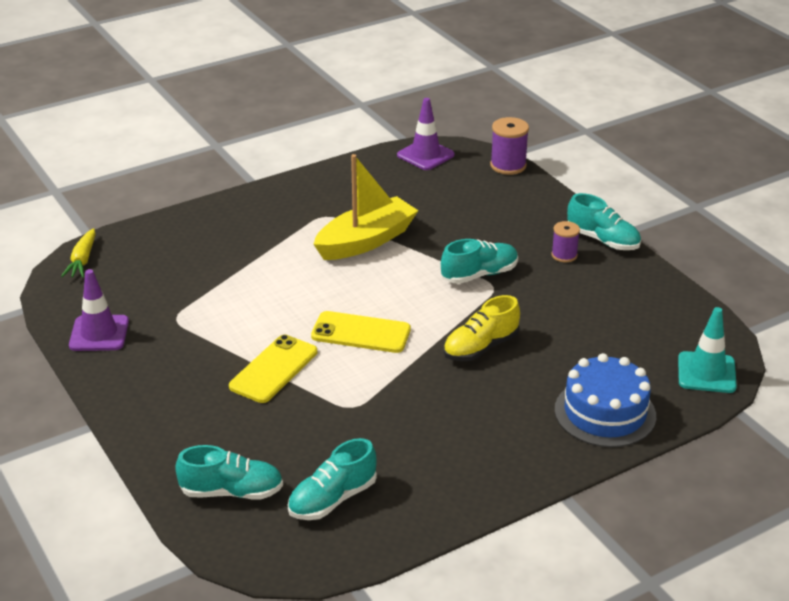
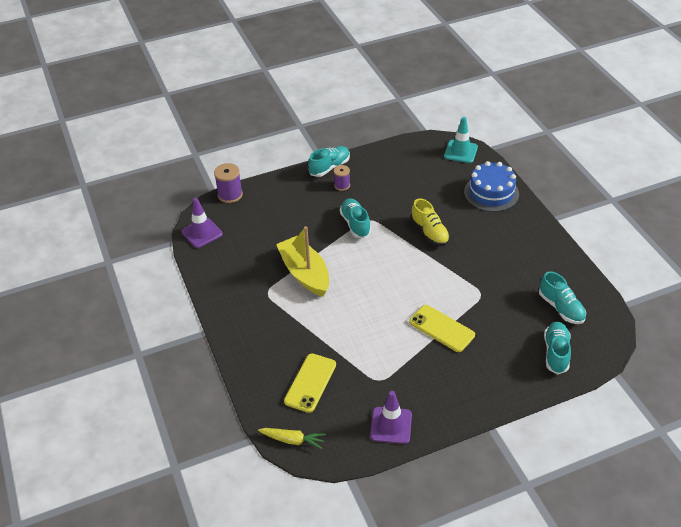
camera: 80 degrees left, 10 degrees up
(361, 333) = (408, 284): yellow phone -> yellow phone (310, 383)

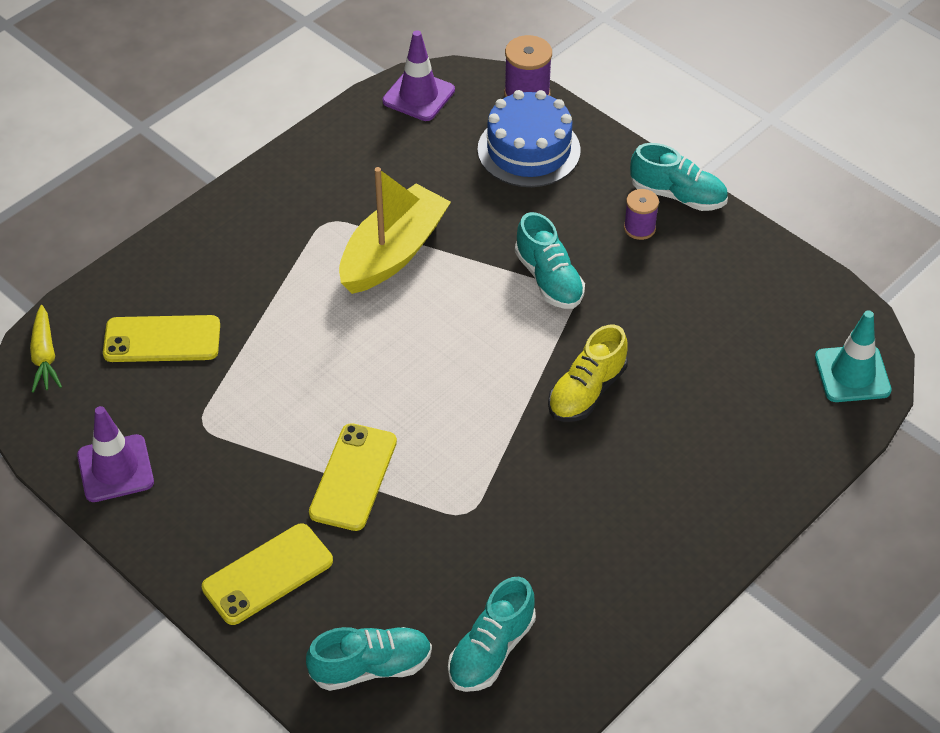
camera: 65 degrees right, 5 degrees up
(355, 224) = (549, 279): turquoise shoe -> turquoise shoe turned 105 degrees clockwise
(487, 378) = (268, 574): none -> yellow phone
(491, 193) = (757, 457): blue cake -> blue cake (529, 150)

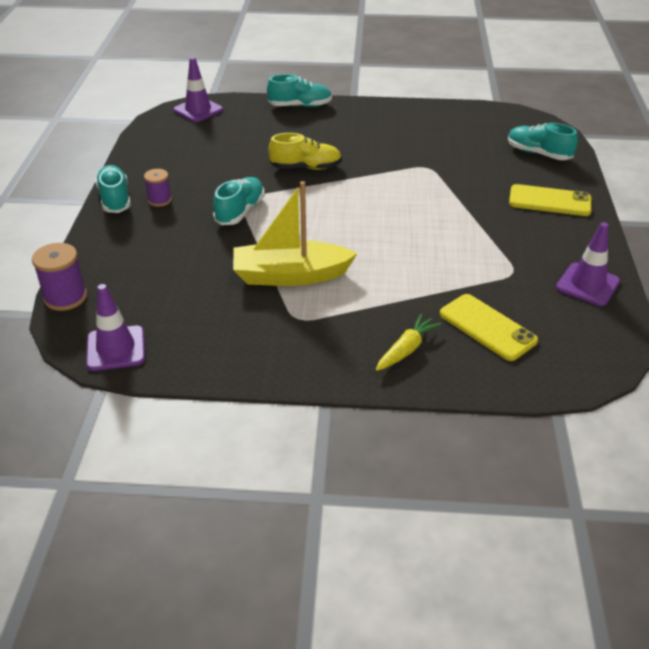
camera: 130 degrees left, 10 degrees down
(45, 356) = (577, 371): yellow carrot -> yellow carrot (406, 349)
(353, 477) = (461, 206): yellow phone -> none
(491, 650) = (480, 132): turquoise shoe -> turquoise shoe (300, 106)
(529, 150) = (128, 269): blue cake -> none
(852, 374) = (198, 110): turquoise traffic cone -> purple traffic cone

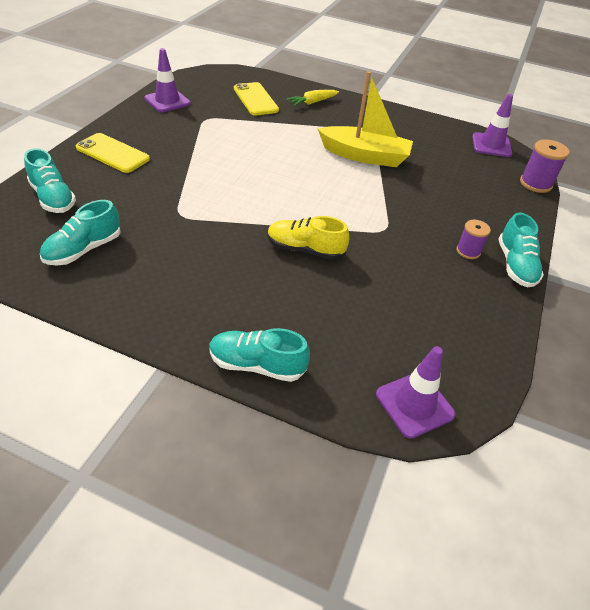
camera: 165 degrees left, 5 degrees up
(240, 211) = (390, 217): turquoise shoe -> turquoise shoe (84, 250)

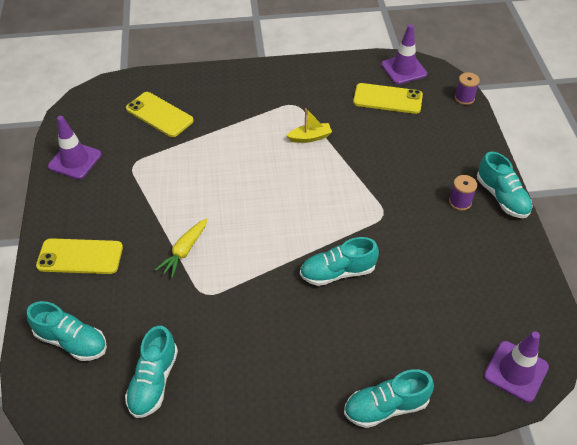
camera: 25 degrees left, 5 degrees up
(305, 250) = (337, 272): yellow shoe -> turquoise shoe
(312, 102) = (215, 92): yellow carrot -> yellow carrot (184, 251)
(365, 156) = (310, 137): yellow boat -> yellow boat, size x0.47
(459, 158) = (387, 99): none -> yellow phone
(535, 184) = (464, 98): purple spool -> purple spool, size x0.65

